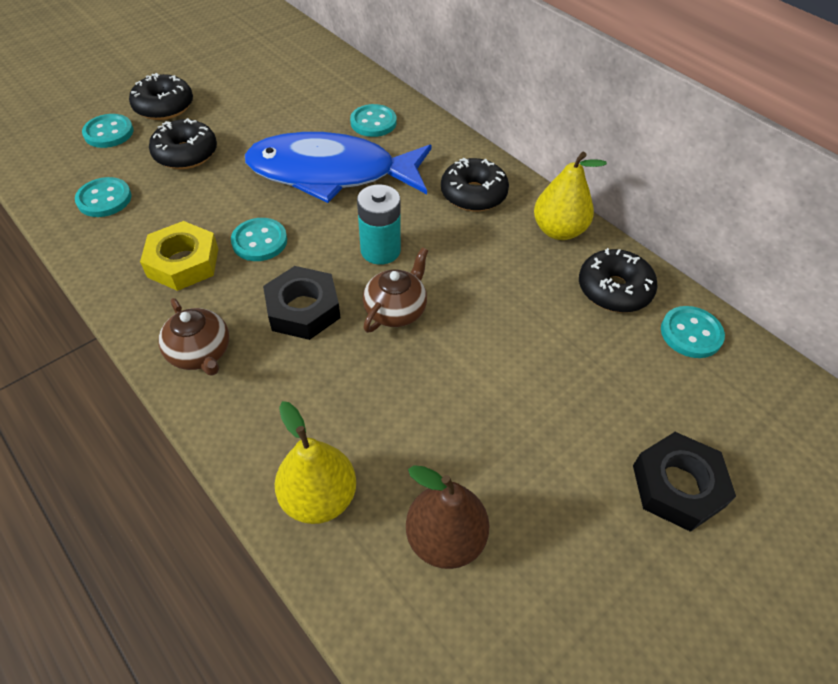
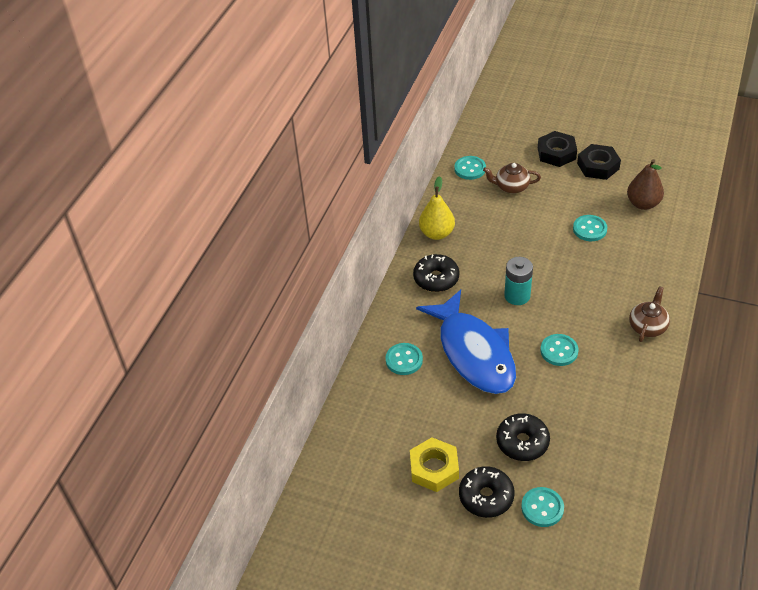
camera: 115 degrees left, 5 degrees down
(104, 199) = (599, 454): turquoise button -> turquoise button (589, 229)
(183, 262) = (605, 374): yellow nut -> yellow nut (434, 468)
(303, 309) = (585, 304): black nut -> black nut (598, 166)
(319, 497) = (666, 245): yellow pear -> none
(396, 310) = (551, 269): brown teapot -> brown teapot (511, 187)
(614, 289) = (463, 200): black donut -> none

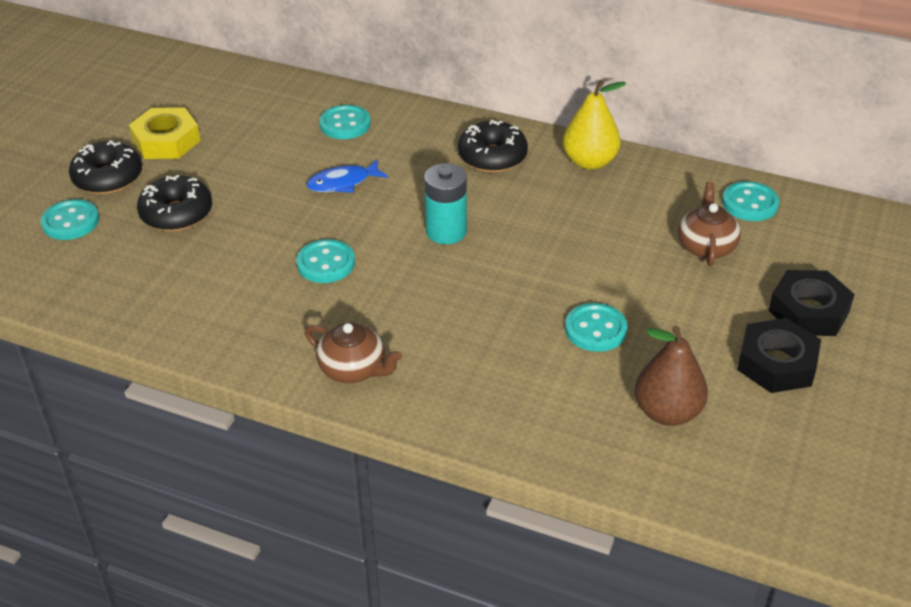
camera: 90 degrees right, 5 degrees down
(474, 353) = (343, 183): blue fish -> blue fish, size x0.40

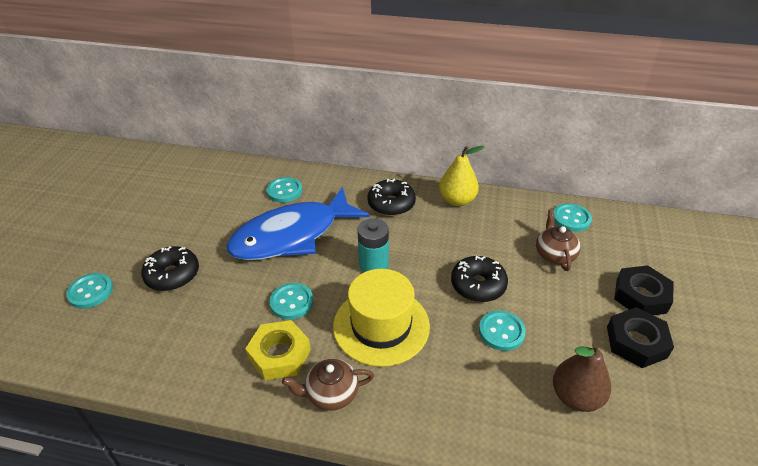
camera: 10 degrees left, 0 degrees up
(108, 178) = (117, 252): black donut -> black donut (478, 285)
(166, 141) = (158, 217): yellow nut -> yellow nut (279, 354)
(343, 183) = (291, 235): blue fish -> blue fish, size x2.47
(353, 369) = (331, 393): brown teapot -> brown teapot turned 150 degrees clockwise
(437, 303) = (381, 325): none -> yellow hat

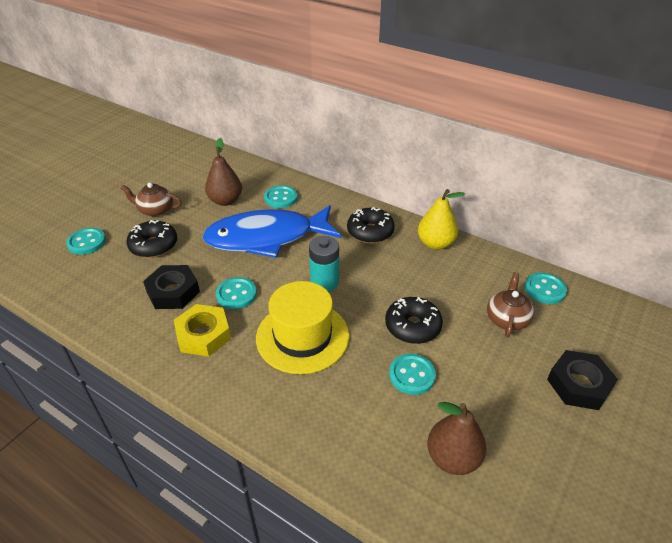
camera: 20 degrees right, 0 degrees up
(227, 207) = (225, 201): none -> brown pear
(331, 393) = (228, 380): brown teapot -> brown teapot (155, 210)
(636, 342) = (547, 427): black nut -> black nut (173, 292)

